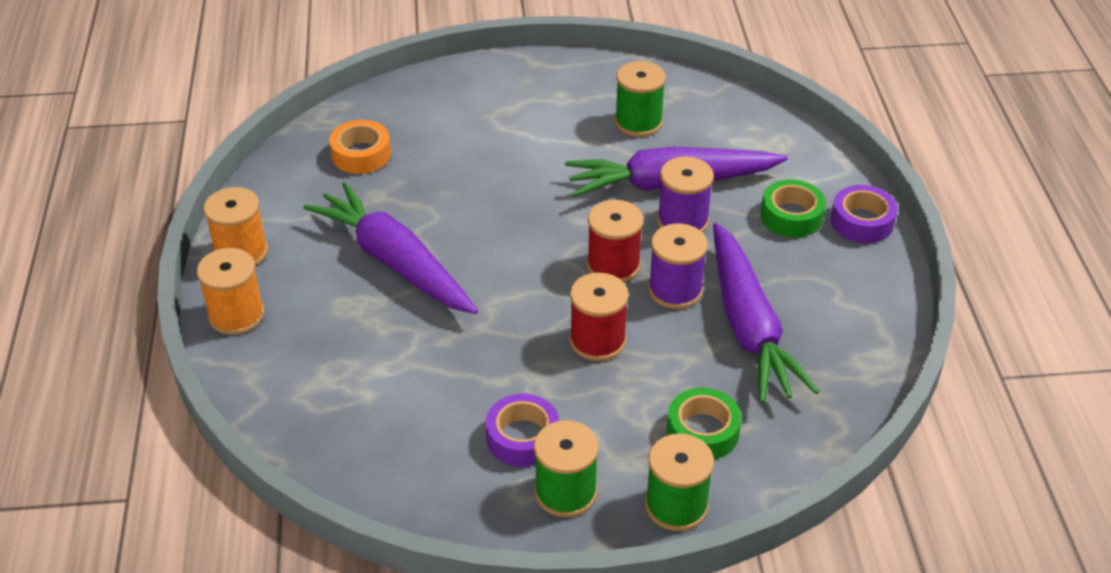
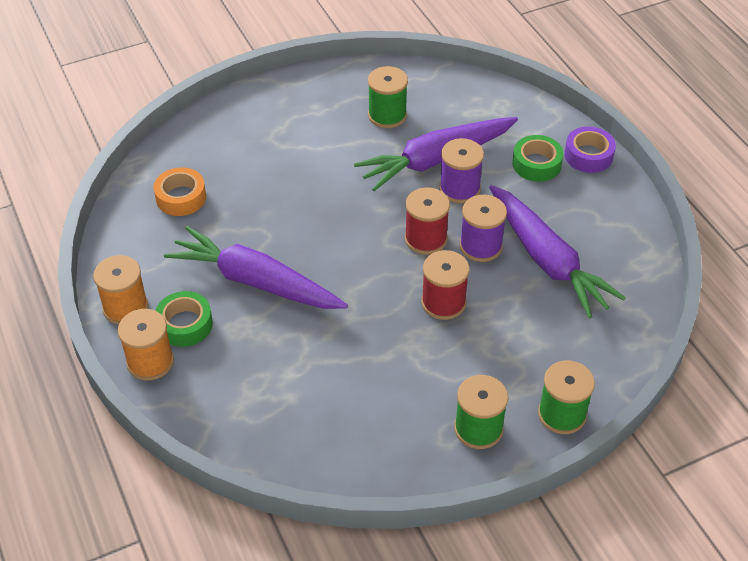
camera: 20 degrees left, 5 degrees up
(522, 438) = (426, 396): purple tape -> none
(702, 431) = (553, 352): green tape -> green tape (185, 324)

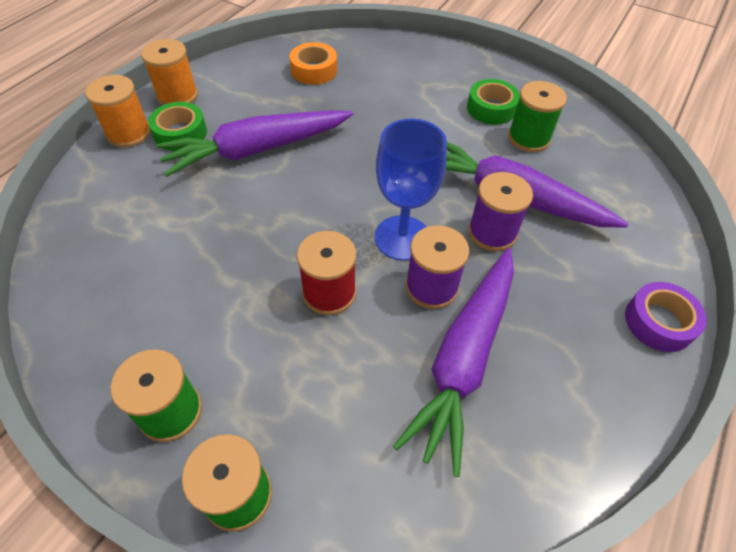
camera: 55 degrees right, 5 degrees up
(255, 281) = (256, 150): purple carrot -> purple carrot turned 105 degrees counterclockwise
(425, 239) = (402, 238): red spool -> blue goblet
(536, 164) = (593, 279): green tape -> green tape (491, 108)

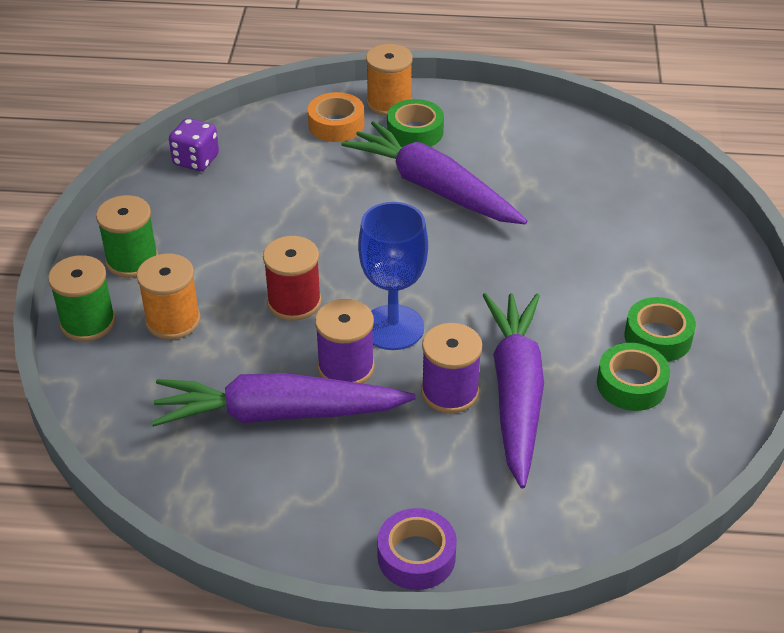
camera: 65 degrees right, 10 degrees down
(66, 296) = (196, 160): none -> purple dice
(177, 95) = (464, 106): orange spool -> orange spool (173, 320)
(314, 70) = (591, 176): orange tape -> orange tape (336, 125)
(528, 138) = (631, 384): green spool -> green tape

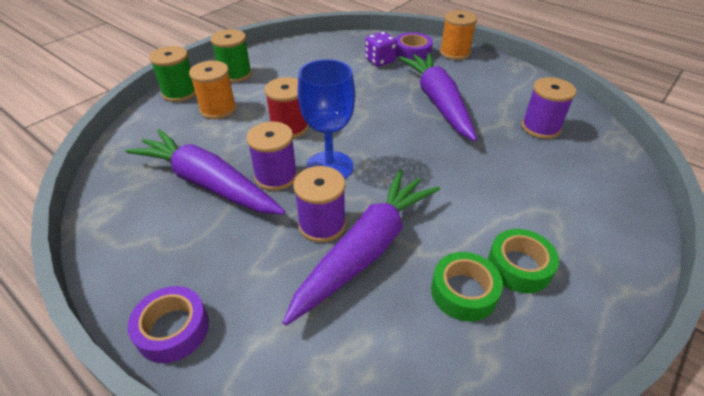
camera: 35 degrees right, 0 degrees up
(196, 160) = (320, 44): purple dice -> purple dice (380, 61)
(336, 125) = (412, 53): orange tape -> purple tape
(415, 132) = (456, 71): green tape -> none
(568, 173) = (540, 127): none -> purple spool

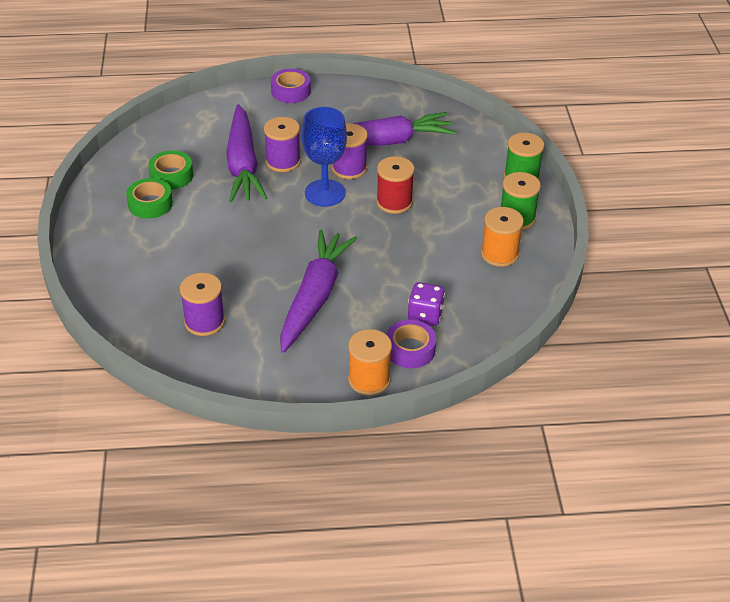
camera: 135 degrees right, 0 degrees up
(218, 109) = (468, 184): orange spool -> orange spool (499, 254)
(438, 102) = (315, 297): purple carrot -> purple carrot turned 105 degrees counterclockwise

